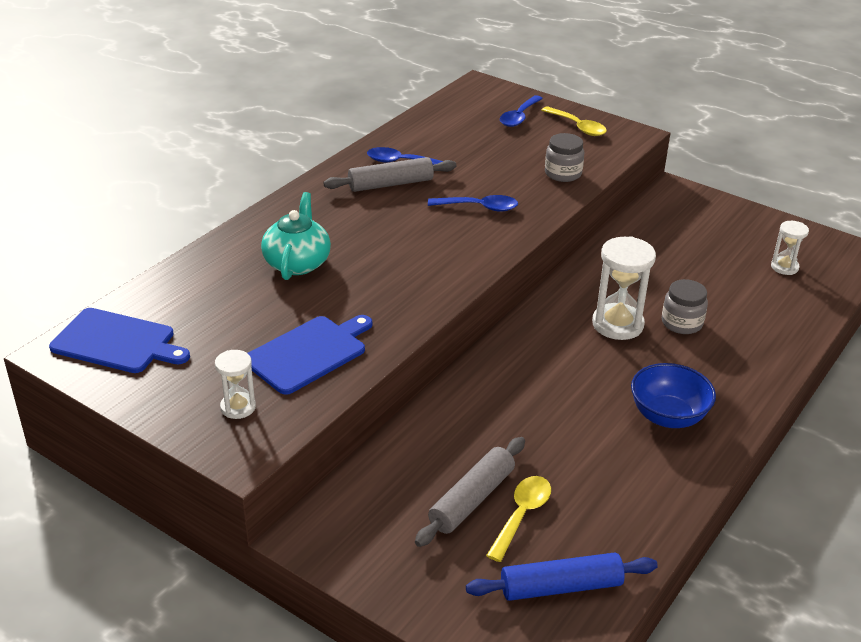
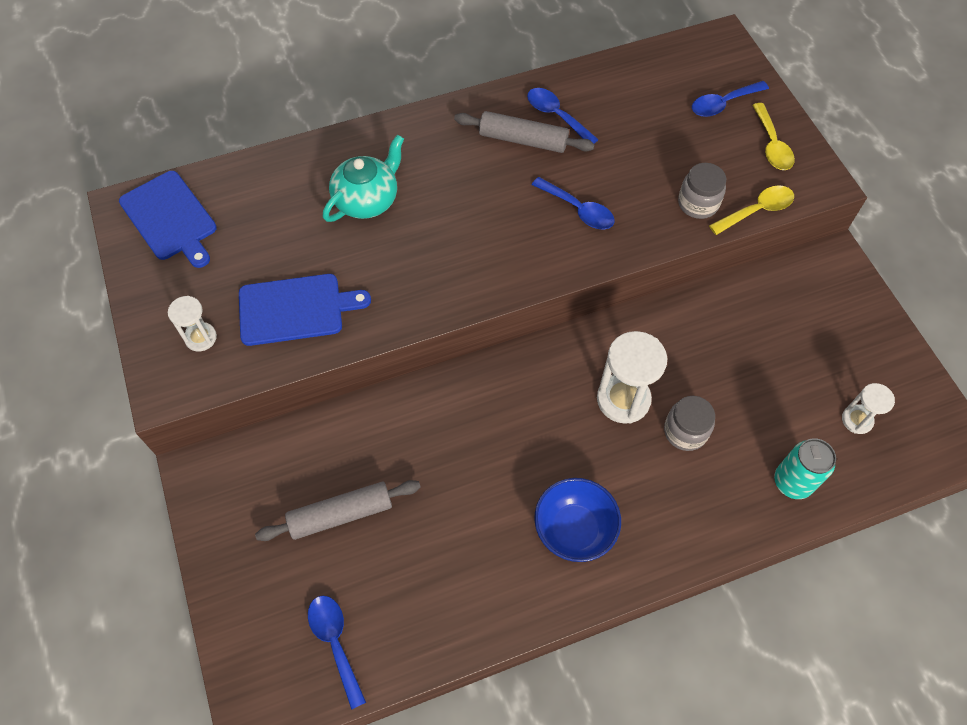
camera: 35 degrees right, 25 degrees up
(521, 515) = (365, 554): yellow spoon -> yellow spoon (757, 210)
(561, 587) = (335, 643): blue rolling pin -> blue spoon
(783, 318) = (792, 482): none -> turquoise can

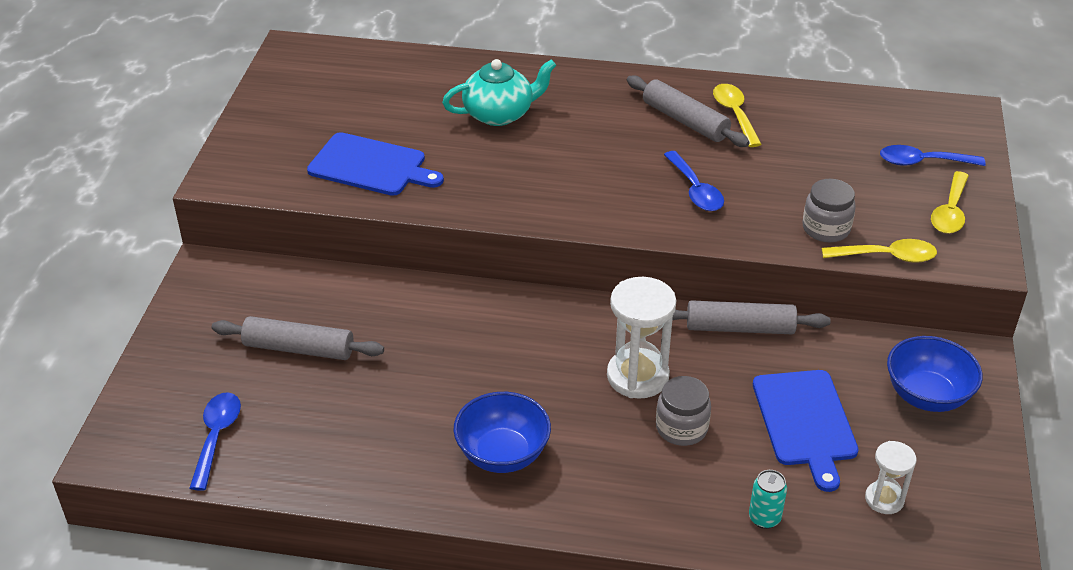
camera: 30 degrees right, 20 degrees down
(170, 218) = (320, 68): blue cutting board -> blue cutting board (805, 422)
(201, 338) = (276, 156): white hourglass -> none
(556, 116) = (734, 114): blue spoon -> yellow spoon
(665, 314) = (740, 328): none -> grey rolling pin
(792, 482) = (764, 518): turquoise can -> turquoise can, size x0.66
(827, 311) = (927, 396): none -> blue bowl

